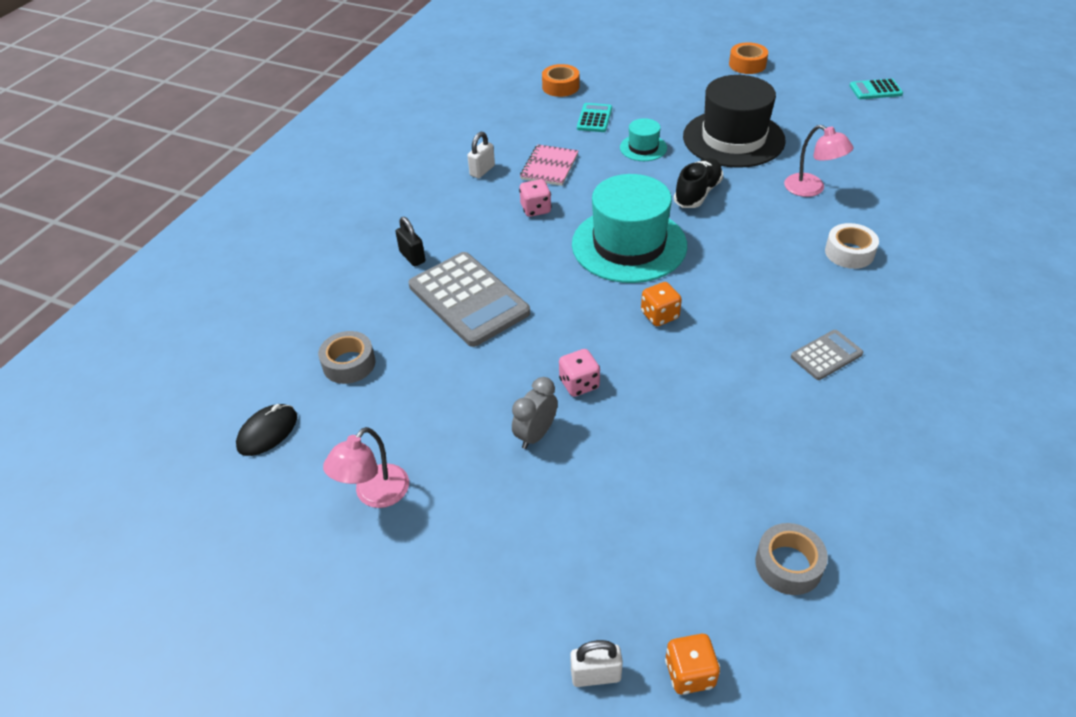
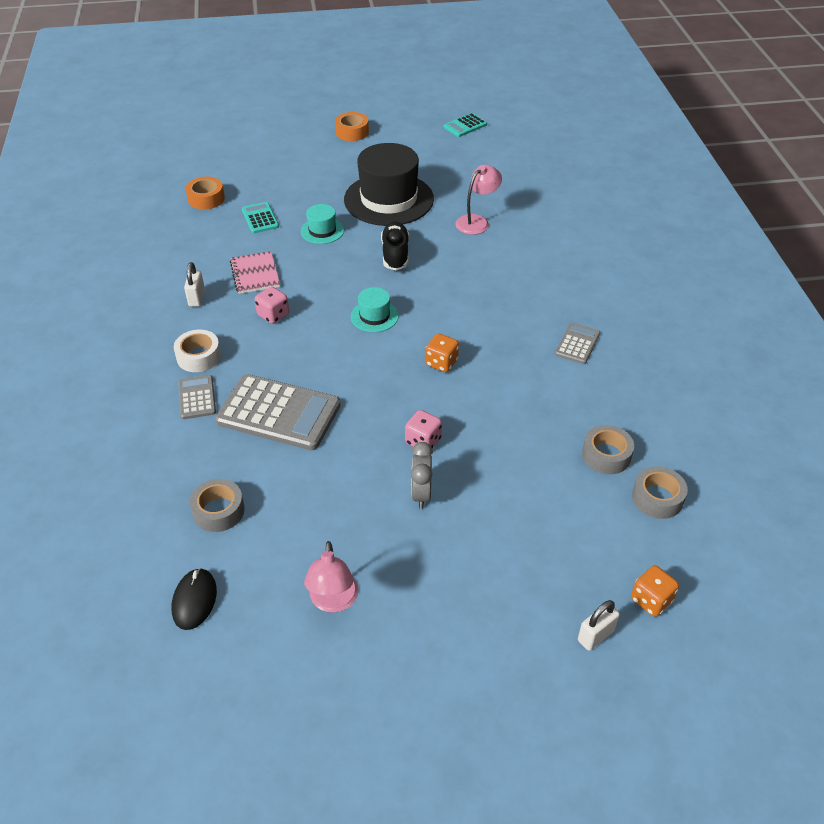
camera: 35 degrees left, 0 degrees up
(412, 257) = (197, 397): black padlock -> grey calculator
(629, 245) = (374, 316): turquoise hat -> turquoise hat, size x0.47
(764, 488) = (606, 455): none -> grey tape
(811, 189) = (477, 221): pink lamp -> pink lamp turned 60 degrees counterclockwise
(849, 252) = (538, 261): white tape -> white tape (199, 357)

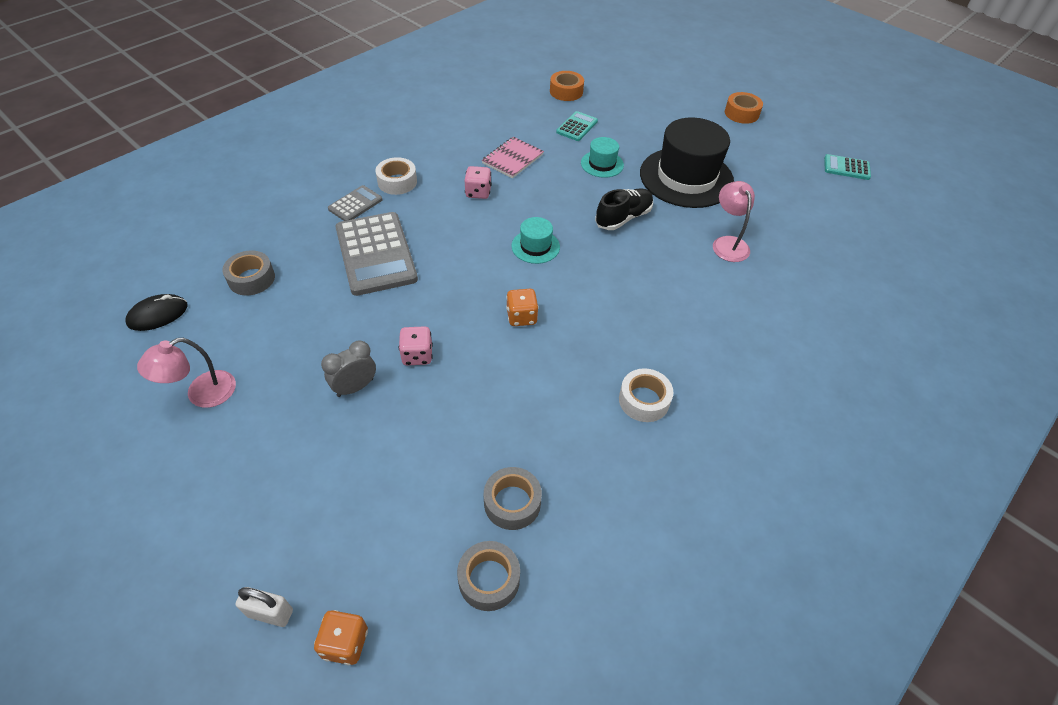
camera: 50 degrees right, 5 degrees up
(197, 298) = (456, 147): white padlock -> none
(477, 221) = (728, 243): pink lamp -> pink lamp turned 105 degrees counterclockwise
(577, 344) = (644, 400): grey calculator -> white tape

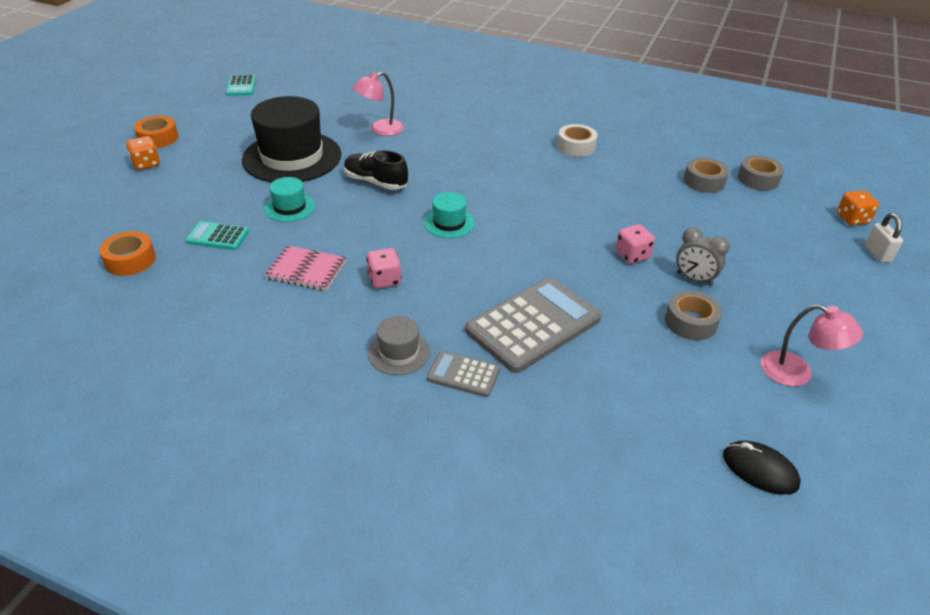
camera: 110 degrees left, 10 degrees down
(251, 279) = (644, 412): grey tape -> grey tape (690, 322)
(397, 182) = (399, 352): white tape -> grey hat
(521, 317) = (543, 212): orange dice -> orange dice (146, 164)

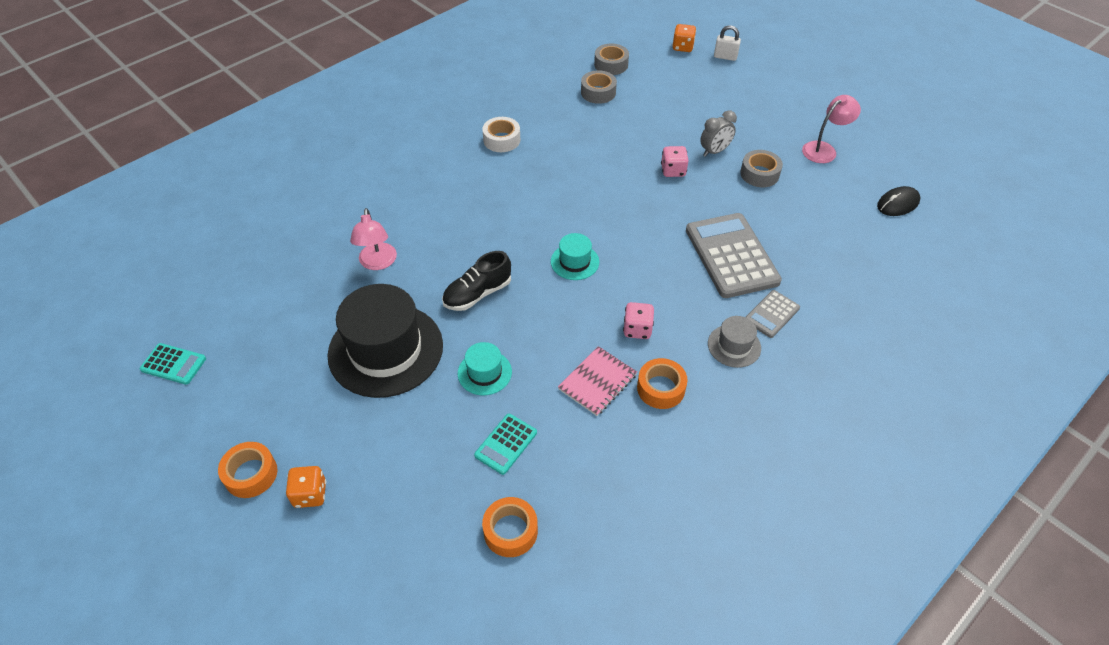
camera: 65 degrees left, 10 degrees up
(316, 311) = (661, 388): none -> orange tape

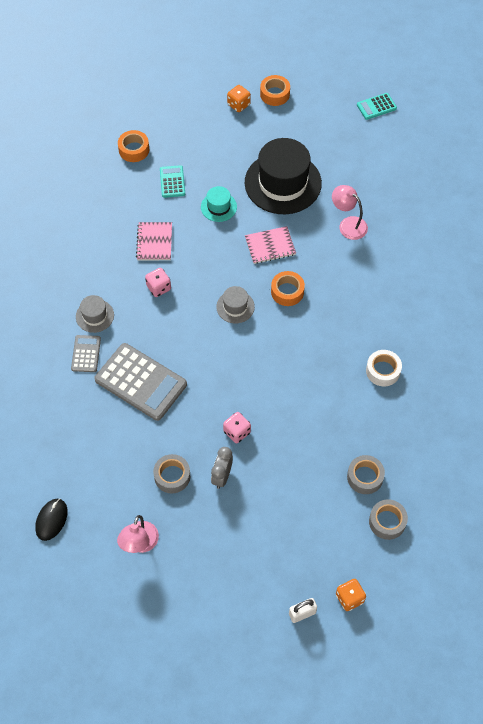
camera: 140 degrees right, 10 degrees up
(477, 294) = (270, 246): black shoe -> pink notebook
(574, 262) = (235, 307): turquoise hat -> grey hat
(661, 388) = (117, 262): orange tape -> orange tape (287, 292)

